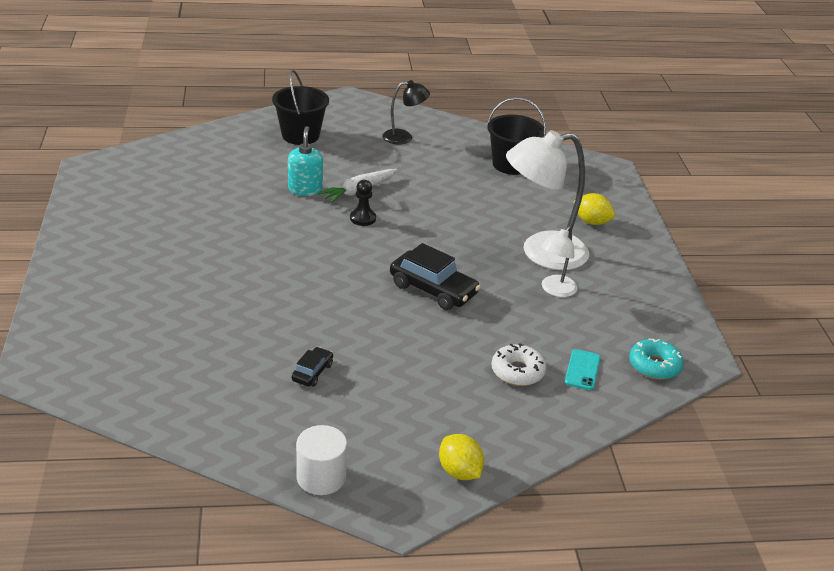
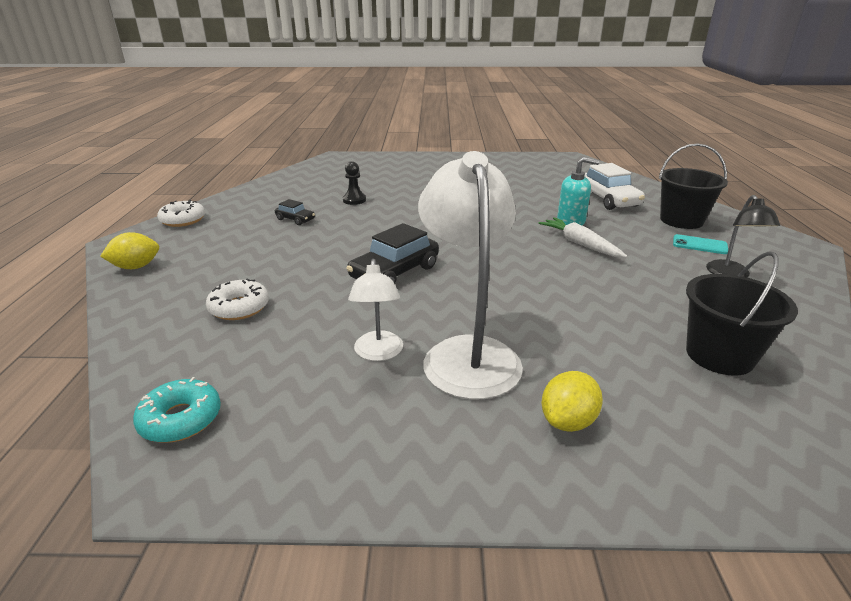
camera: 100 degrees right, 5 degrees down
(246, 162) = (608, 199): none -> white car
(321, 477) = (183, 220): white cylinder -> white donut
(363, 218) = (525, 244): black pawn -> black pawn (354, 200)
(555, 290) = (378, 353): white lamp -> white lamp turned 135 degrees counterclockwise
(582, 370) = (214, 352): turquoise phone -> turquoise phone (699, 245)

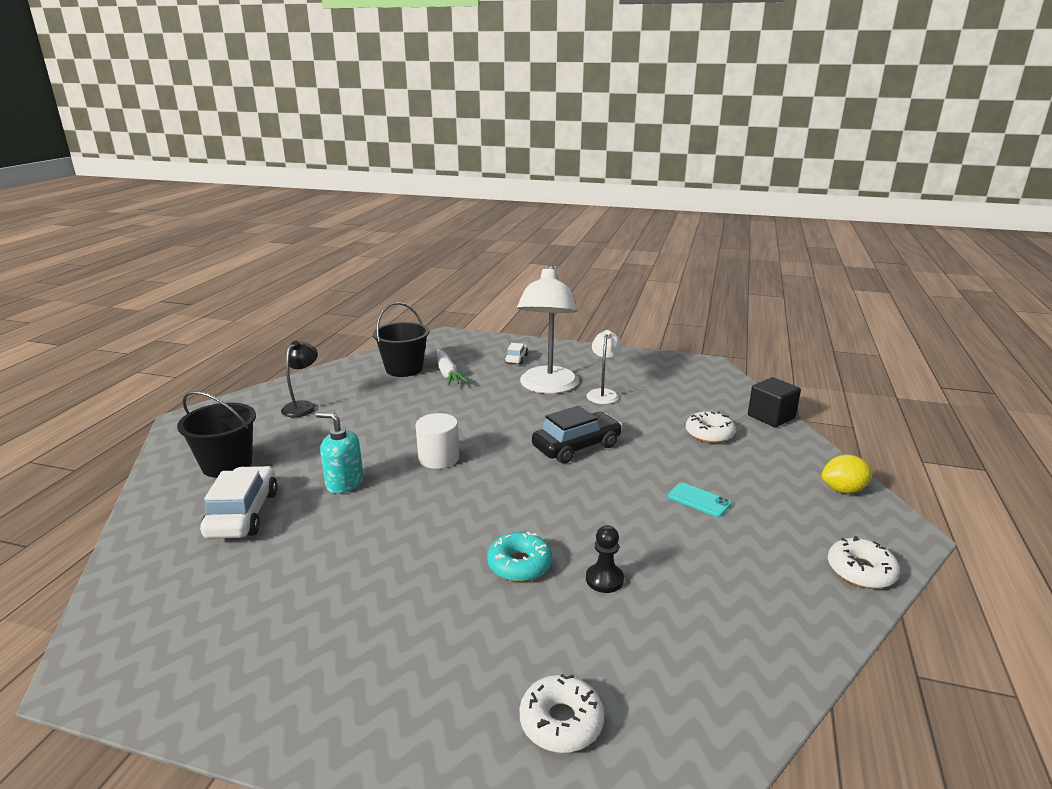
camera: 165 degrees left, 5 degrees down
(134, 347) = (771, 417): none -> black cube
(181, 419) = (711, 381): turquoise donut -> turquoise donut (519, 564)
(295, 219) = (690, 544): black car -> none
(367, 167) = (561, 721): none -> white donut
(519, 245) = (438, 458): none -> white cylinder
(568, 421) = (516, 358): yellow lemon -> white car
(580, 244) = (378, 451): white carrot -> white carrot (448, 373)
(699, 245) = (271, 433): turquoise phone -> turquoise phone (699, 500)

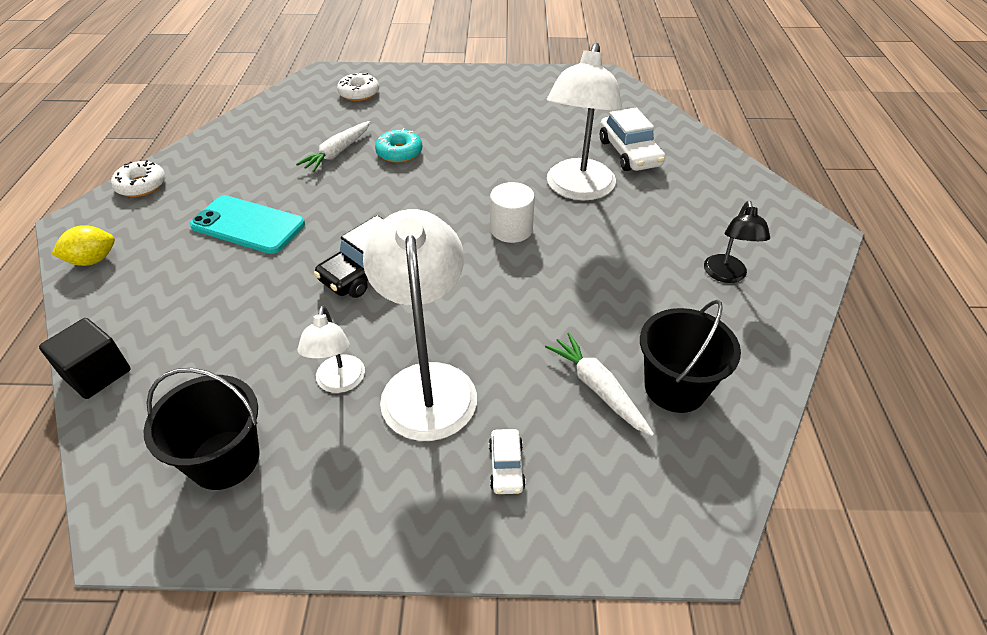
camera: 165 degrees right, 20 degrees up
(227, 464) = (701, 189): black bucket -> black bucket (225, 459)
(344, 483) = (577, 189): turquoise soap dispenser -> white lamp
(604, 579) = (337, 152): black pawn -> white carrot
(699, 500) = (248, 225): turquoise phone -> turquoise phone, size x1.95
(709, 434) = (203, 320): white donut -> none

